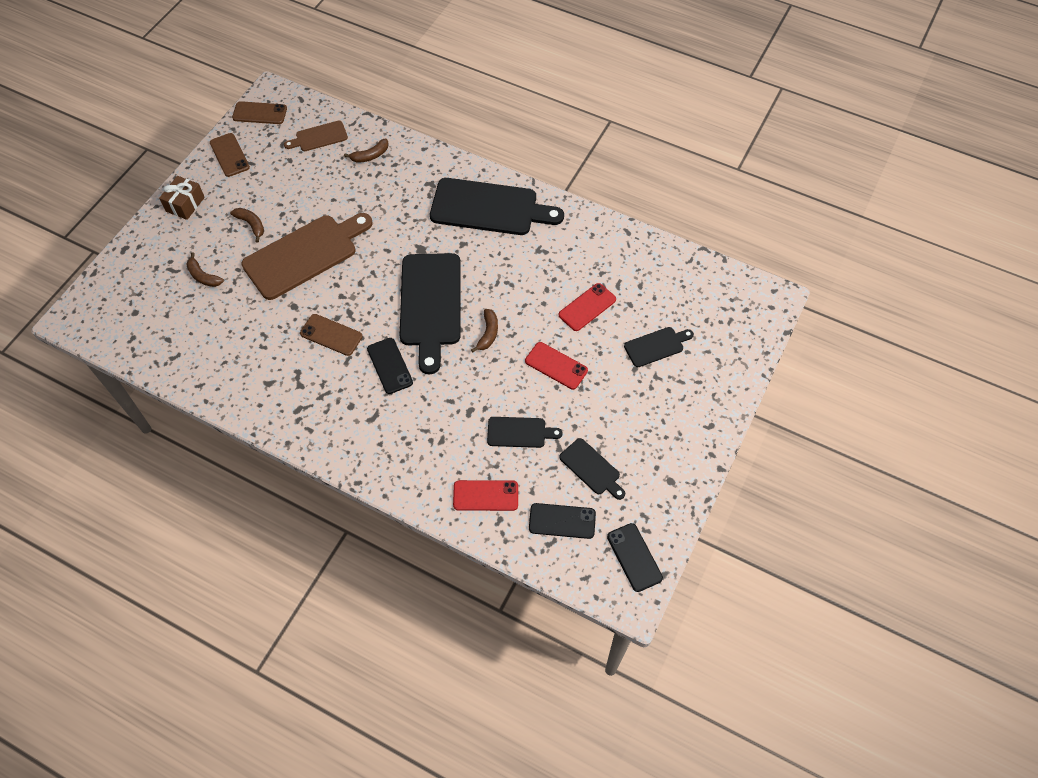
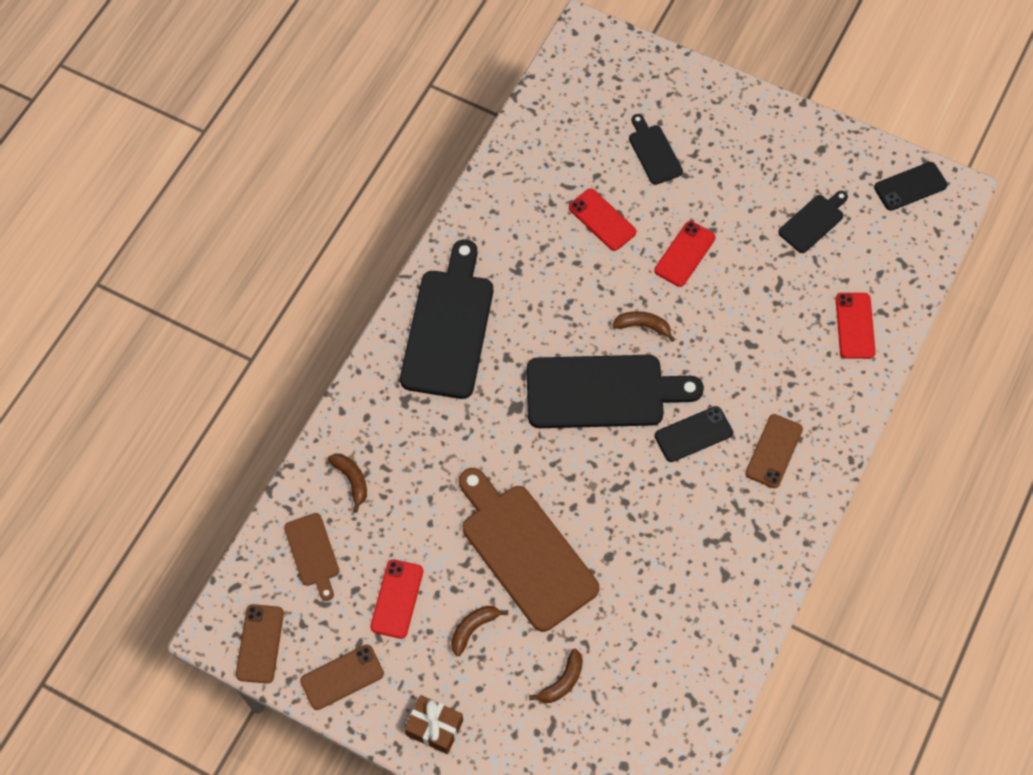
camera: 90 degrees left, 5 degrees up
(279, 182) = (397, 599): none -> red phone
(331, 335) = (651, 506): brown phone -> brown phone (774, 451)
(519, 432) = (774, 292): black cutting board -> none
(562, 521) = (877, 251): black phone -> none

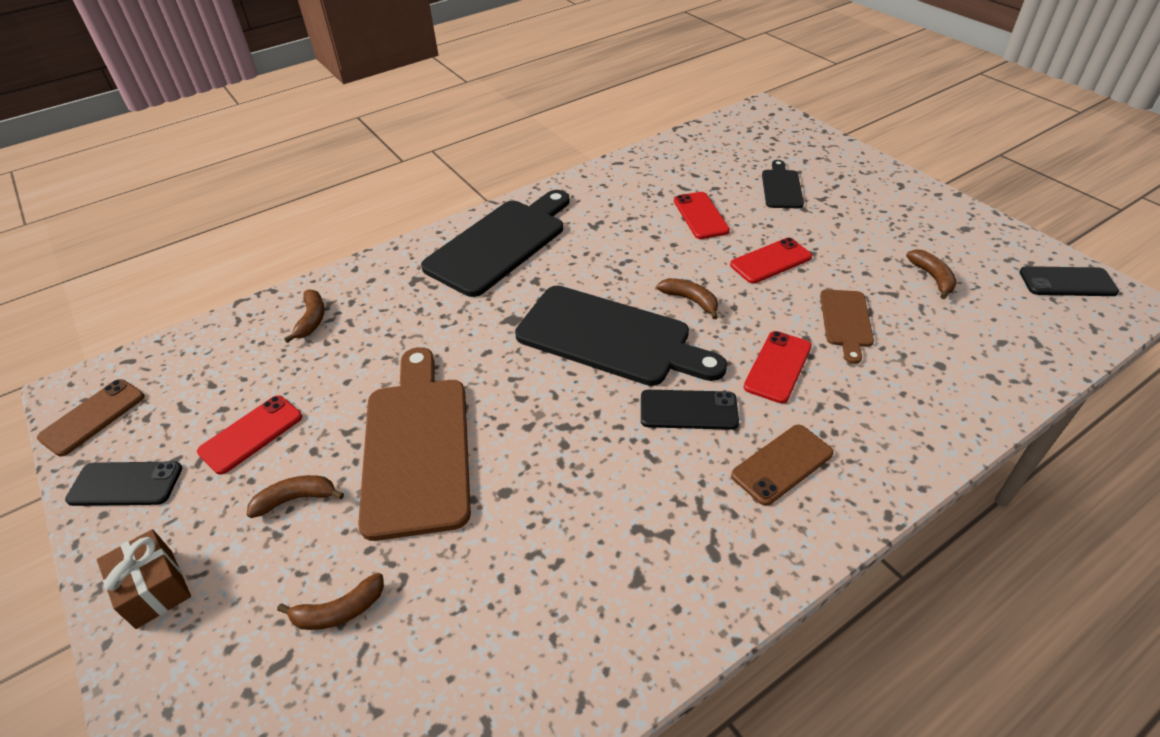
camera: 30 degrees right, 20 degrees down
(313, 553) = (220, 362): brown cutting board -> brown cutting board (846, 321)
(342, 677) = (125, 484): brown phone -> black phone
(813, 222) = (932, 277): black cutting board -> brown banana
(855, 326) = (949, 378): red phone -> red phone (778, 367)

